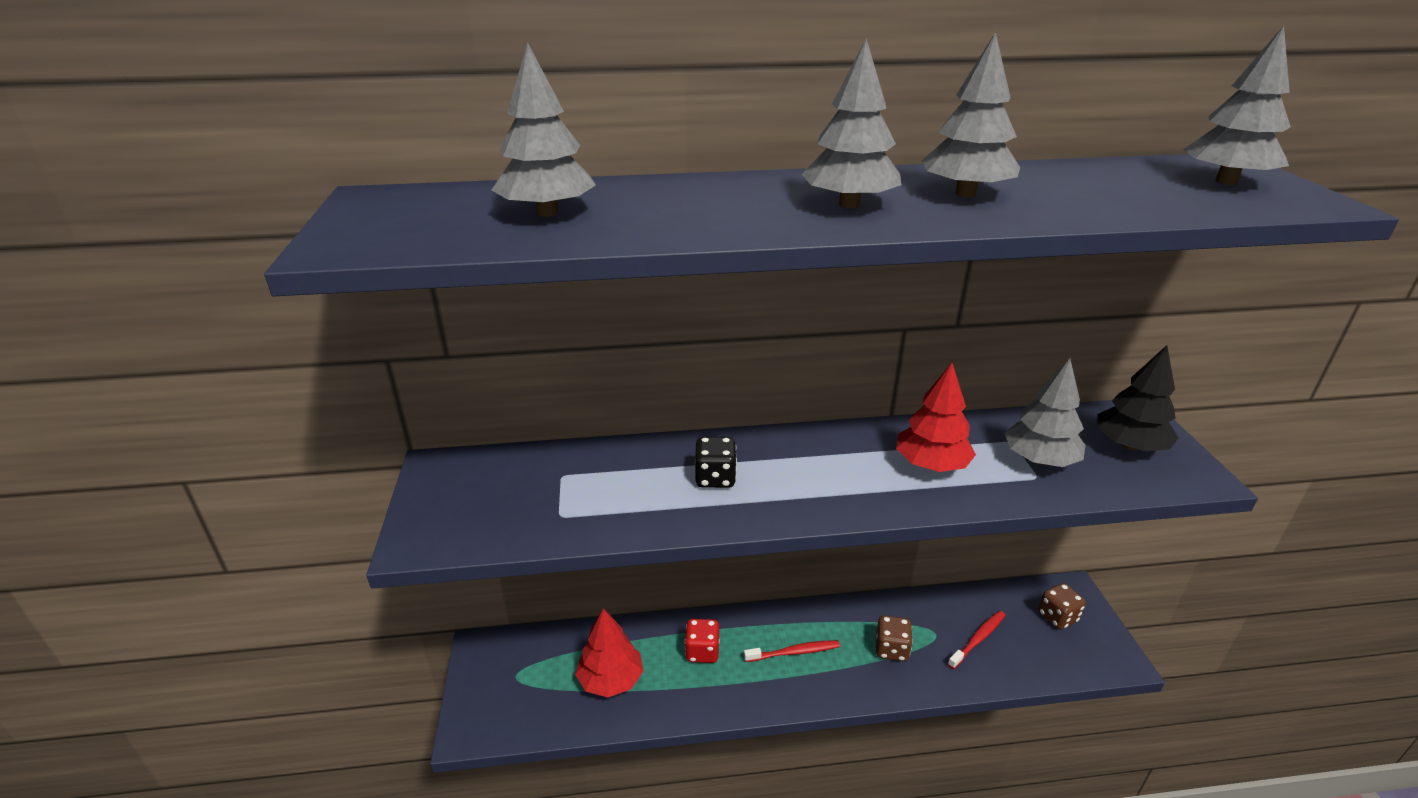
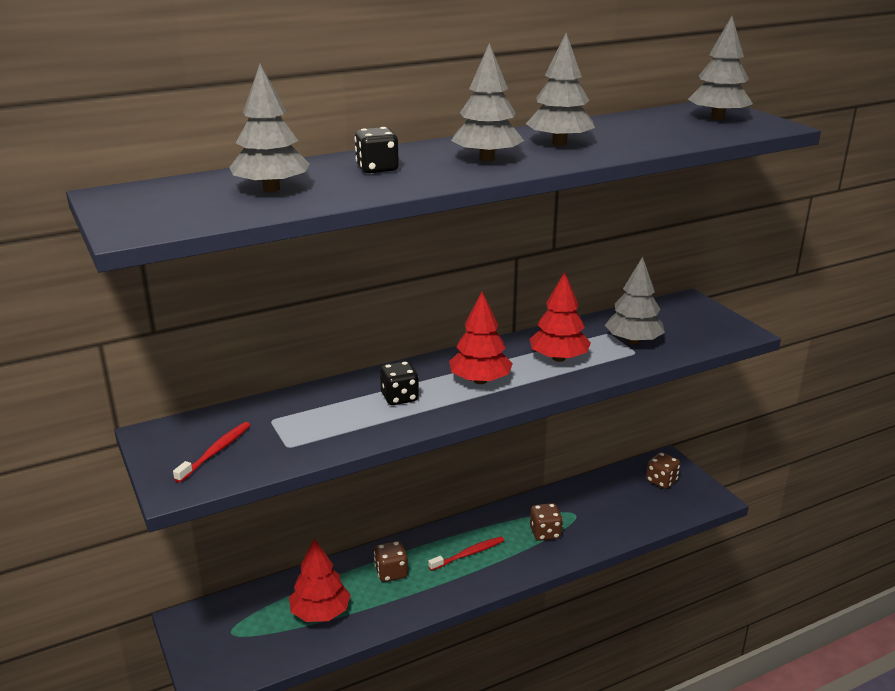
camera: 20 degrees left, 5 degrees down
(697, 201) = (377, 169): none -> black dice
(702, 651) = (391, 572): red dice -> brown dice
(820, 476) = (480, 381): none -> red tree
(978, 639) = (608, 510): red toothbrush -> red toothbrush (215, 452)
(1129, 446) = (690, 321): black tree -> none

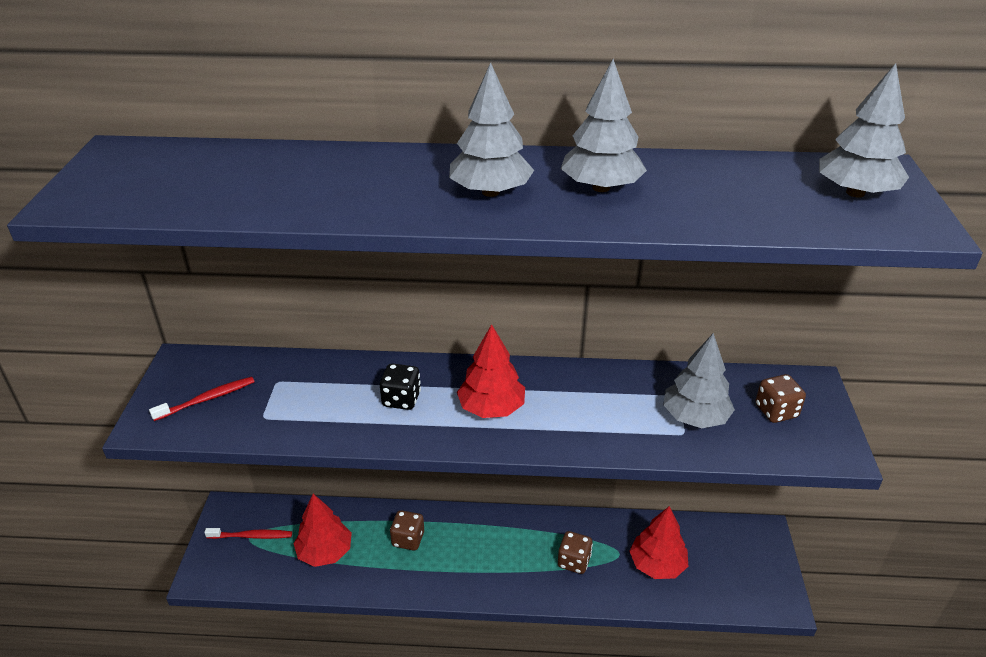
camera: 30 degrees right, 10 degrees up
(271, 189) = (240, 180): grey tree -> none
(377, 169) = (366, 177): black dice -> none
(468, 554) = (486, 551): red toothbrush -> red toothbrush (251, 536)
(558, 358) = (594, 409): red tree -> red tree (657, 564)
(661, 481) = (739, 555): brown dice -> brown dice (776, 411)

